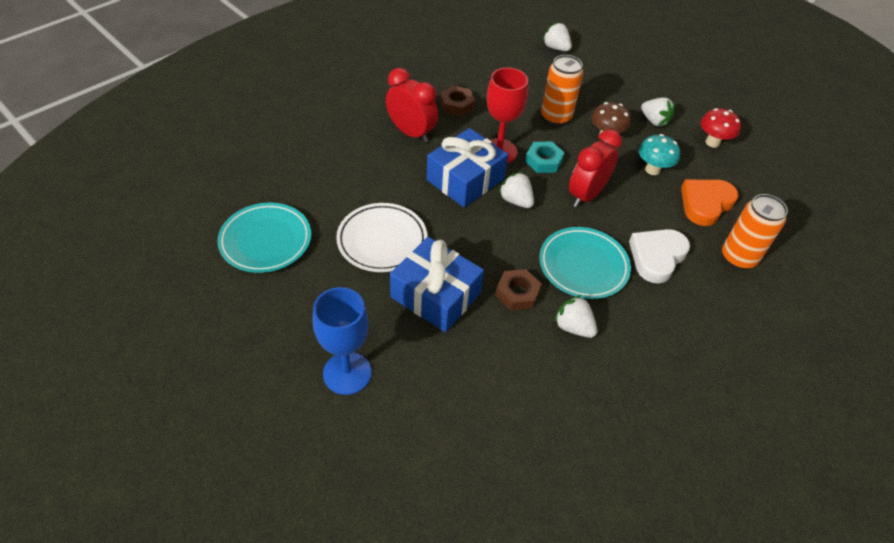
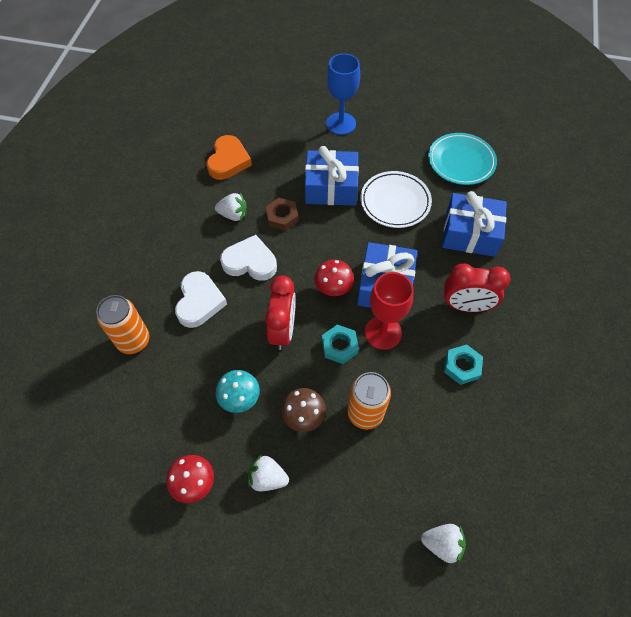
camera: 150 degrees right, 10 degrees up
(343, 176) = (470, 233): none -> blue gift
(457, 104) = (462, 366): brown nut -> turquoise nut
(516, 201) = (333, 289): white strawberry -> red mushroom
(583, 266) = (250, 262): turquoise plate -> white heart
(705, 204) = (177, 385): orange heart -> orange heart (228, 161)

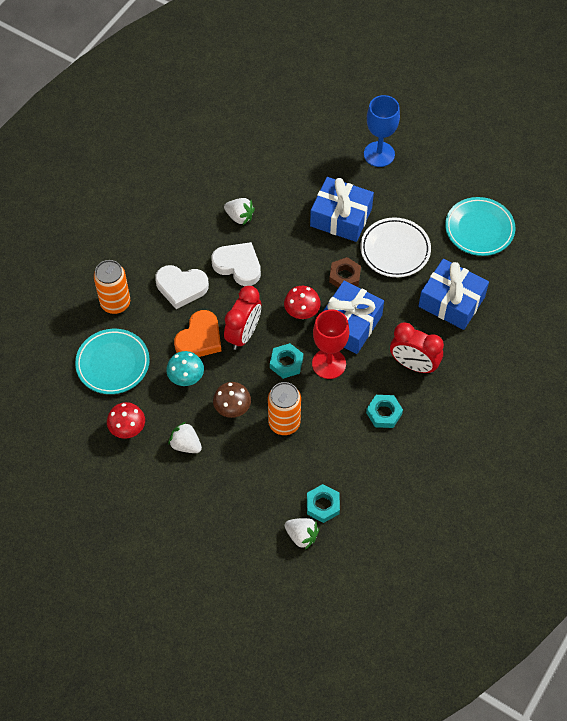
camera: 20 degrees right, 0 degrees up
(152, 410) = (113, 363): none -> turquoise plate
(199, 302) = (181, 287): white heart -> white heart turned 75 degrees clockwise
(228, 161) = (254, 162): orange heart -> orange heart (199, 338)
(282, 217) = (283, 232): brown nut -> brown nut (344, 276)
(448, 496) = (323, 505): none -> turquoise nut

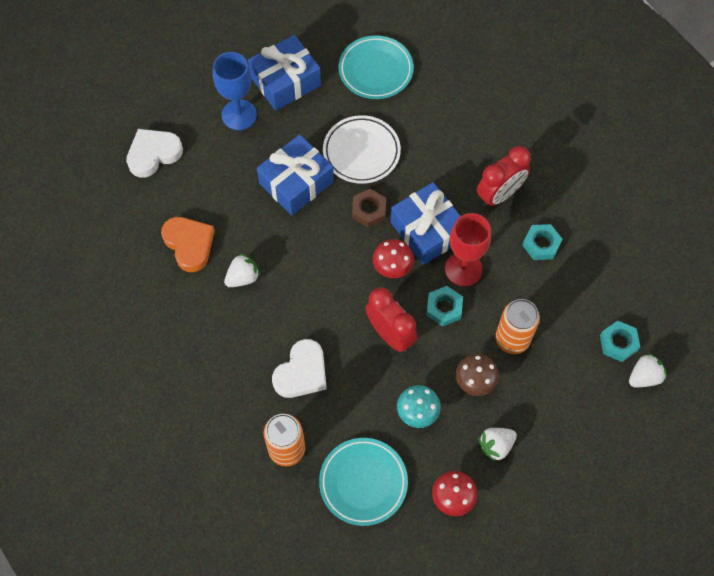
camera: 65 degrees left, 5 degrees up
(199, 338) = (375, 380): orange heart -> orange heart (189, 244)
(238, 266) = (304, 304): white heart -> white heart (153, 154)
(451, 301) = (445, 130): blue gift -> blue gift (285, 81)

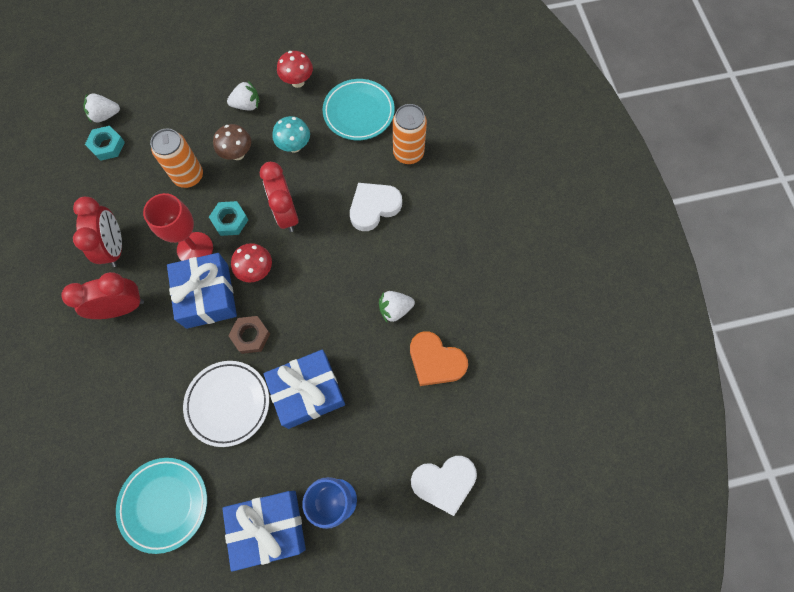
camera: 160 degrees left, 5 degrees up
(189, 244) = (435, 361): orange heart -> orange heart turned 45 degrees counterclockwise
(541, 244) = (115, 247): turquoise nut -> red clock

